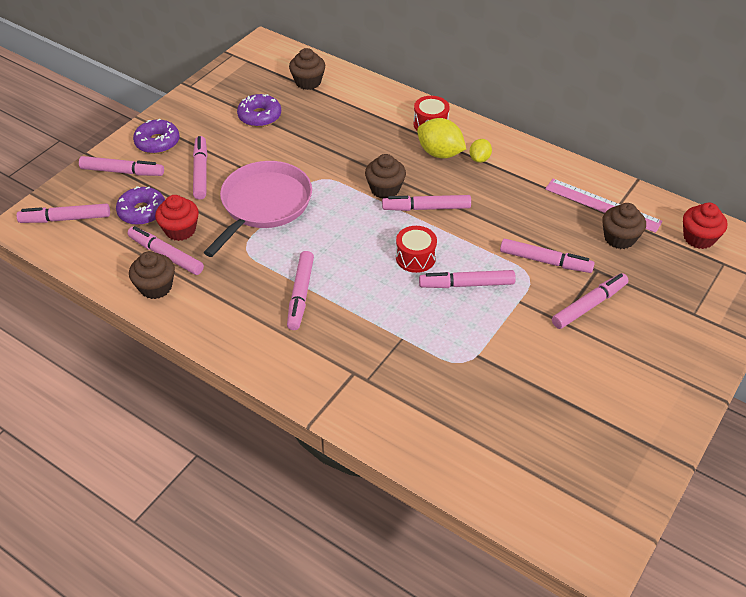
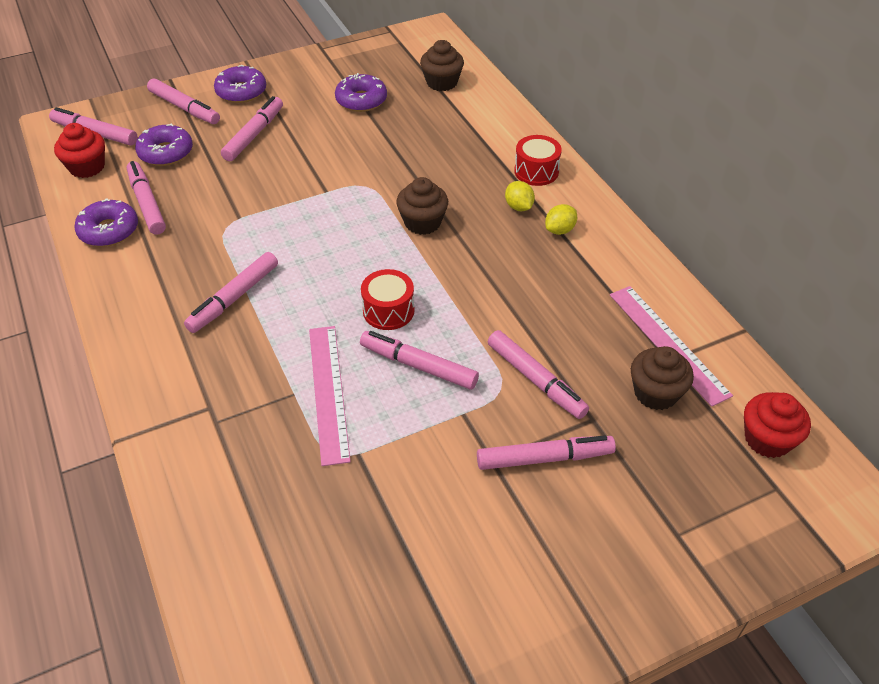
camera: 30 degrees right, 0 degrees up
(156, 287) = (109, 230): brown cupcake -> purple donut
(180, 230) = (182, 184): red cupcake -> red cupcake (87, 167)
(264, 204) = (284, 190): pink pan -> none
(424, 326) = (328, 392): none -> pink ruler
(426, 208) = (449, 261): pink marker -> none
(440, 153) = (518, 207): yellow lemon -> yellow lemon, size x0.57

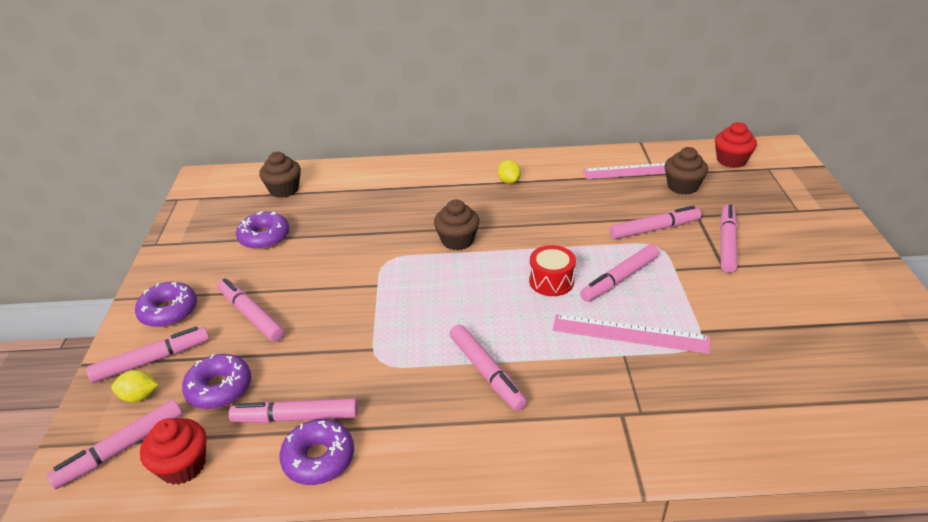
camera: 65 degrees left, 10 degrees down
(518, 207) = (471, 192): yellow lemon -> yellow lemon (139, 396)
(536, 171) = (437, 174): red drum -> none

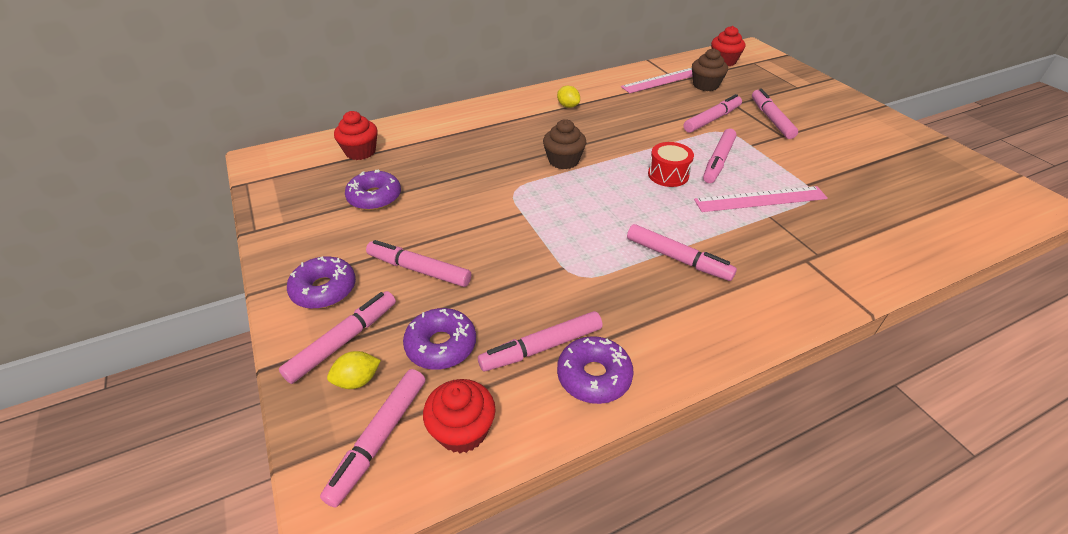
camera: 25 degrees left, 5 degrees up
(284, 190) = (360, 152): brown cupcake -> red cupcake

